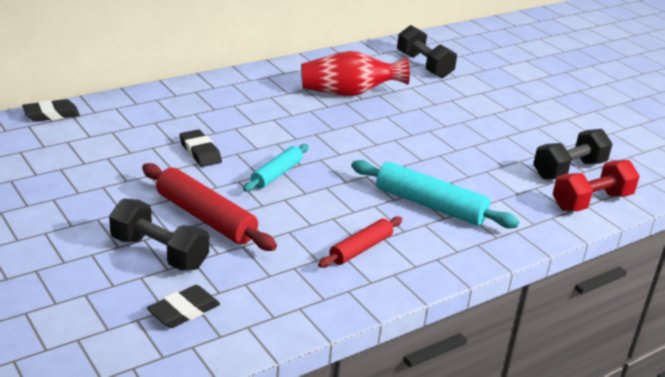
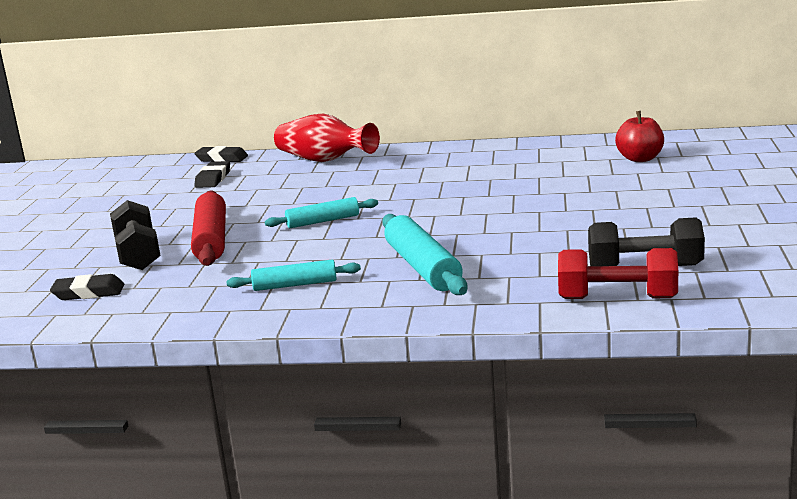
camera: 45 degrees right, 10 degrees down
(200, 152) = (288, 197): black eraser -> black eraser (213, 179)
(349, 93) = (507, 172): red vase -> red vase (324, 160)
(361, 249) = (295, 285): red rolling pin -> turquoise rolling pin
(424, 65) = (640, 159): black dumbbell -> red apple

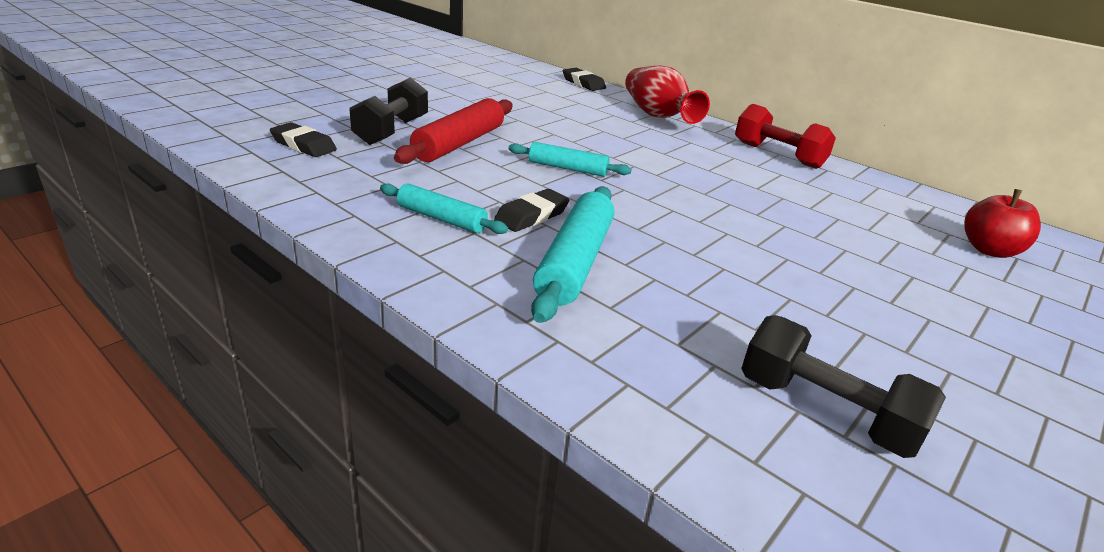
camera: 30 degrees right, 10 degrees up
(213, 179) = (550, 96): black eraser -> black eraser (531, 216)
(617, 298) = (728, 442): red dumbbell -> red dumbbell (778, 155)

